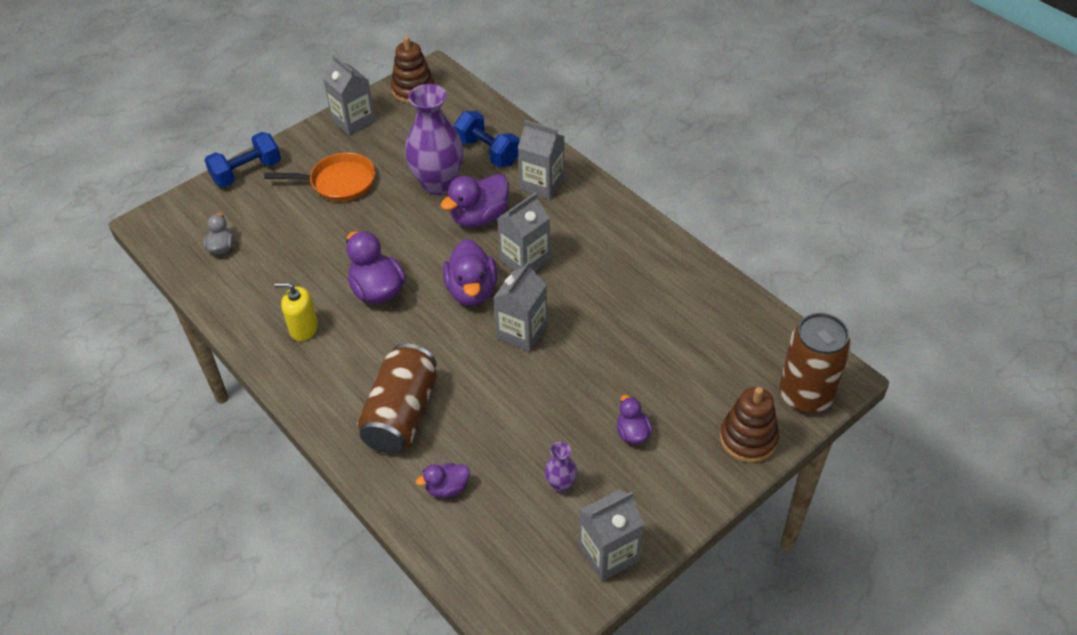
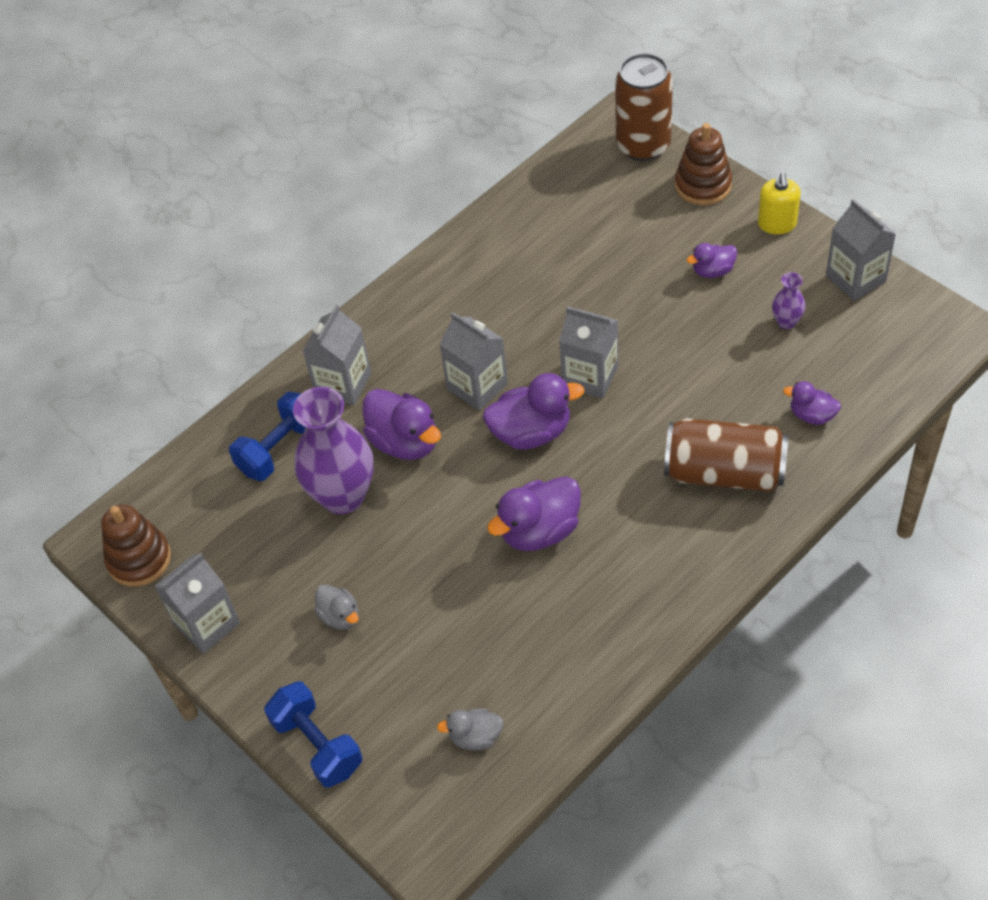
camera: 90 degrees left, 5 degrees up
(303, 328) = (611, 599): yellow soap dispenser -> yellow soap dispenser (777, 224)
(338, 182) = (340, 616): orange pan -> grey duck
(447, 488) = (812, 415): purple duck -> purple duck turned 135 degrees clockwise

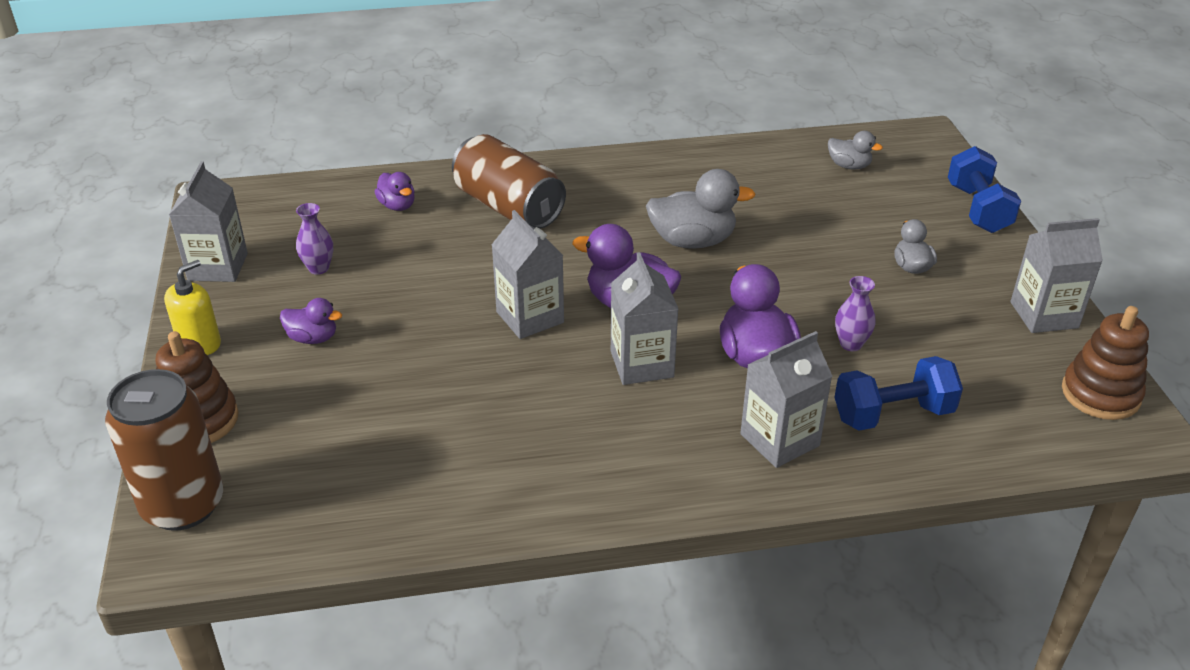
camera: 150 degrees left, 15 degrees down
(343, 496) = (851, 344): purple vase -> purple vase, size x0.45
(539, 531) = (692, 241): purple duck -> grey duck

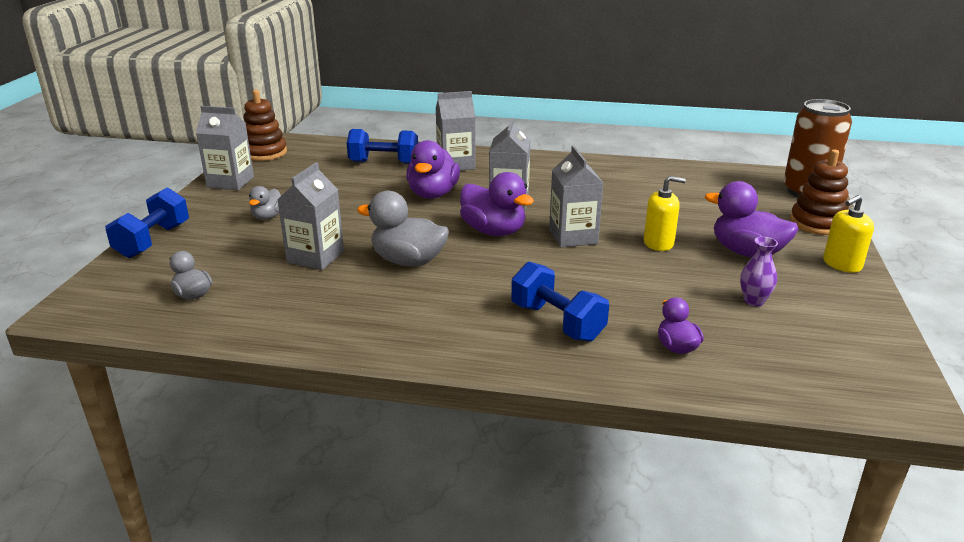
camera: 160 degrees left, 10 degrees down
(218, 267) = (858, 320): grey carton -> grey carton (315, 257)
(313, 338) = (747, 252): purple duck -> purple duck, size x1.77
(422, 330) = (658, 243): none -> yellow soap dispenser
(508, 207) = (557, 322): brown can -> blue dumbbell
(851, 344) = (367, 189): purple vase -> none

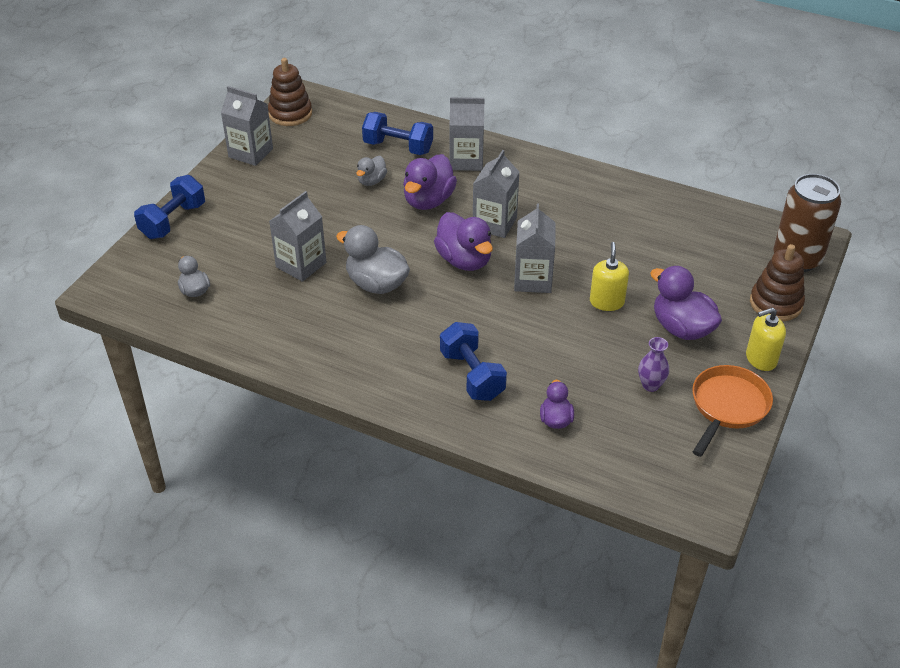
camera: 15 degrees right, 15 degrees up
(268, 217) = (273, 206): grey duck -> grey duck (371, 181)
(658, 243) = (607, 302): yellow soap dispenser -> yellow soap dispenser turned 105 degrees counterclockwise
(845, 306) = (727, 406): none -> orange pan

